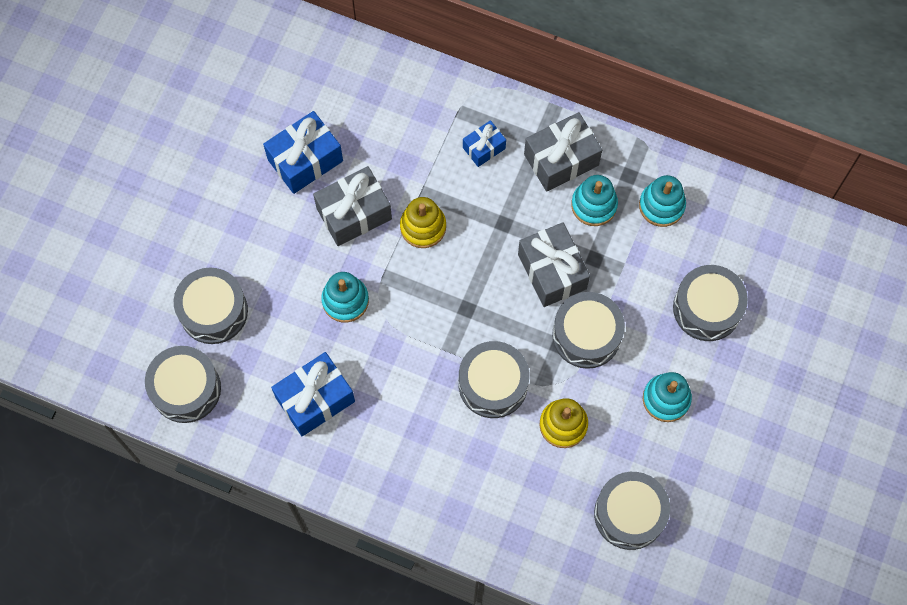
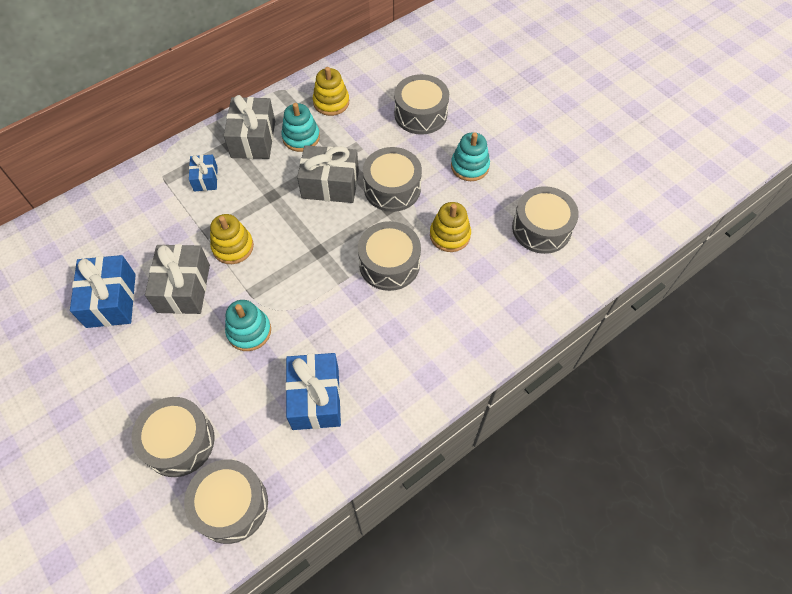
camera: 60 degrees left, 10 degrees down
(661, 205) = (331, 102): turquoise stacking toy -> yellow stacking toy

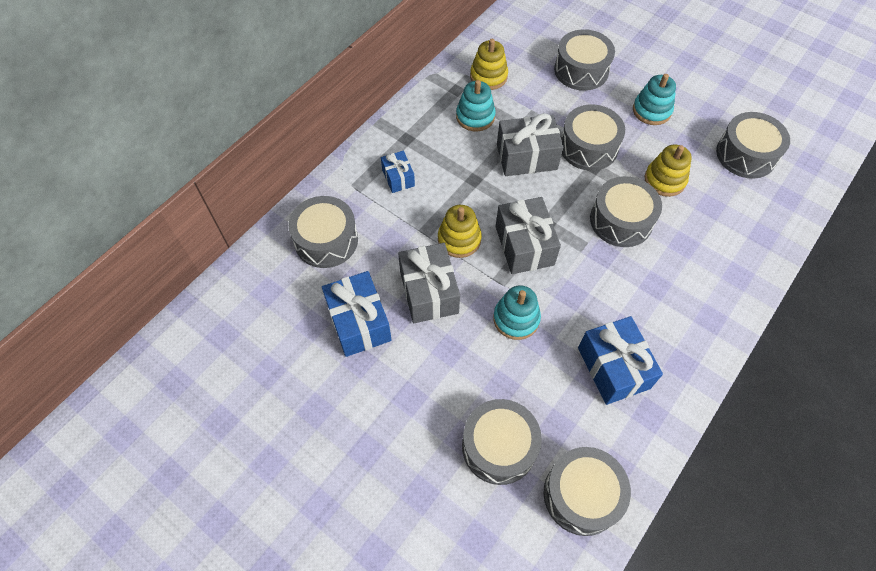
camera: 15 degrees left, 0 degrees up
(117, 221) = (326, 240): none -> grey drum
(253, 139) = (428, 128): grey gift -> grey gift (524, 245)

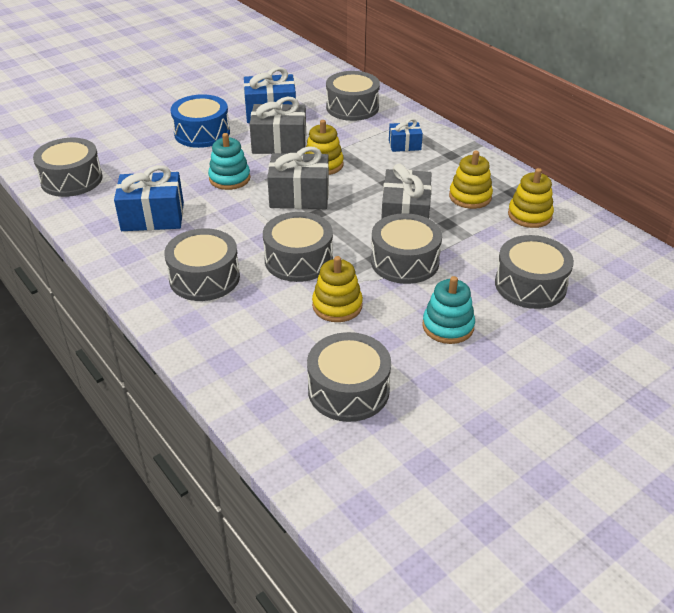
camera: 105 degrees right, 20 degrees down
(428, 384) = (202, 133): none -> blue drum
(475, 117) = (470, 197): turquoise stacking toy -> yellow stacking toy
(499, 447) = (134, 153): grey drum -> grey drum (204, 278)

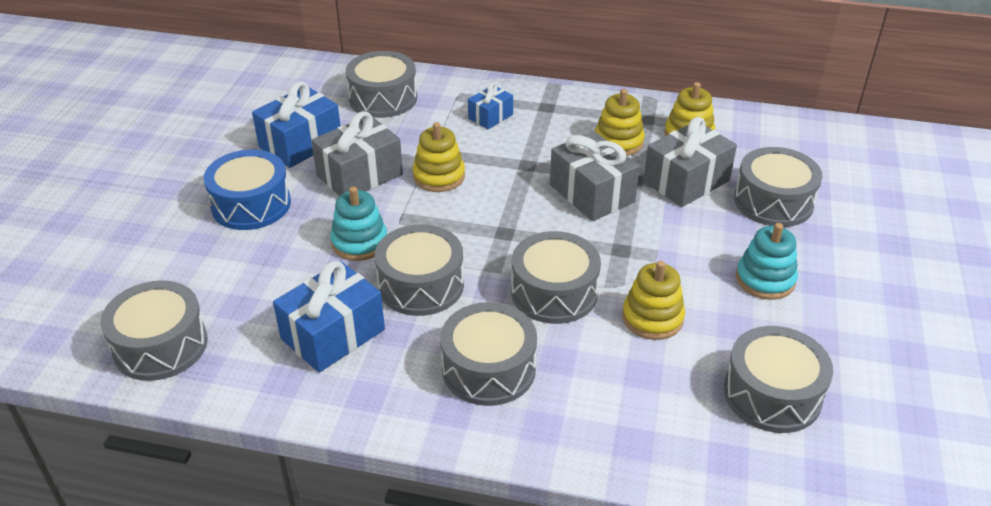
camera: 40 degrees left, 0 degrees up
(299, 196) = (462, 224): grey gift -> grey gift (686, 181)
(404, 261) = (649, 238): grey drum -> grey drum (421, 285)

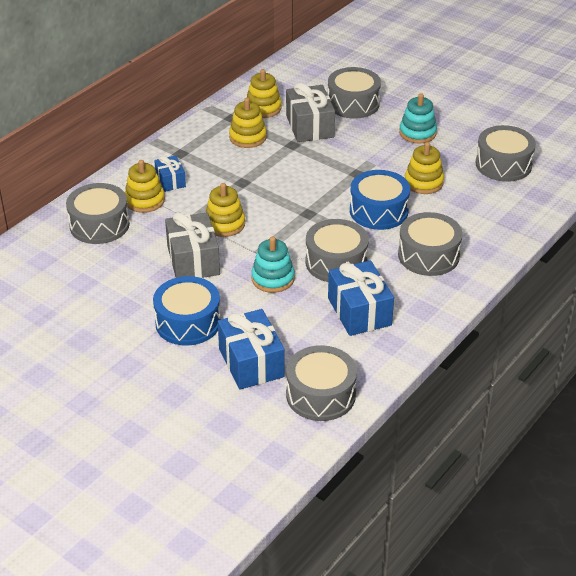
camera: 65 degrees left, 0 degrees up
(300, 143) = (126, 281): blue gift -> blue gift (251, 363)
(443, 112) = (145, 200): none -> yellow stacking toy
(554, 292) = (378, 211): grey drum -> blue drum
(592, 193) = (294, 166): grey gift -> none

